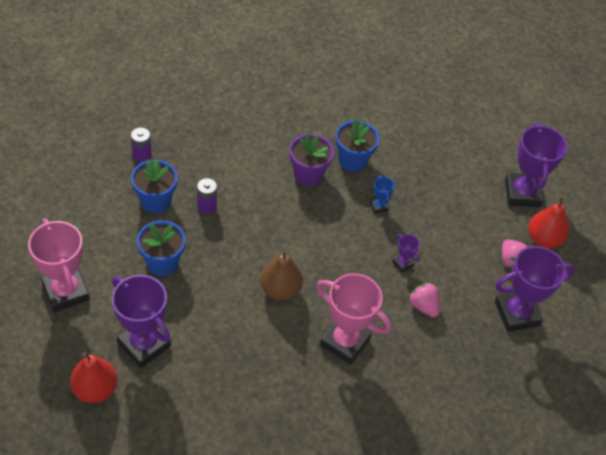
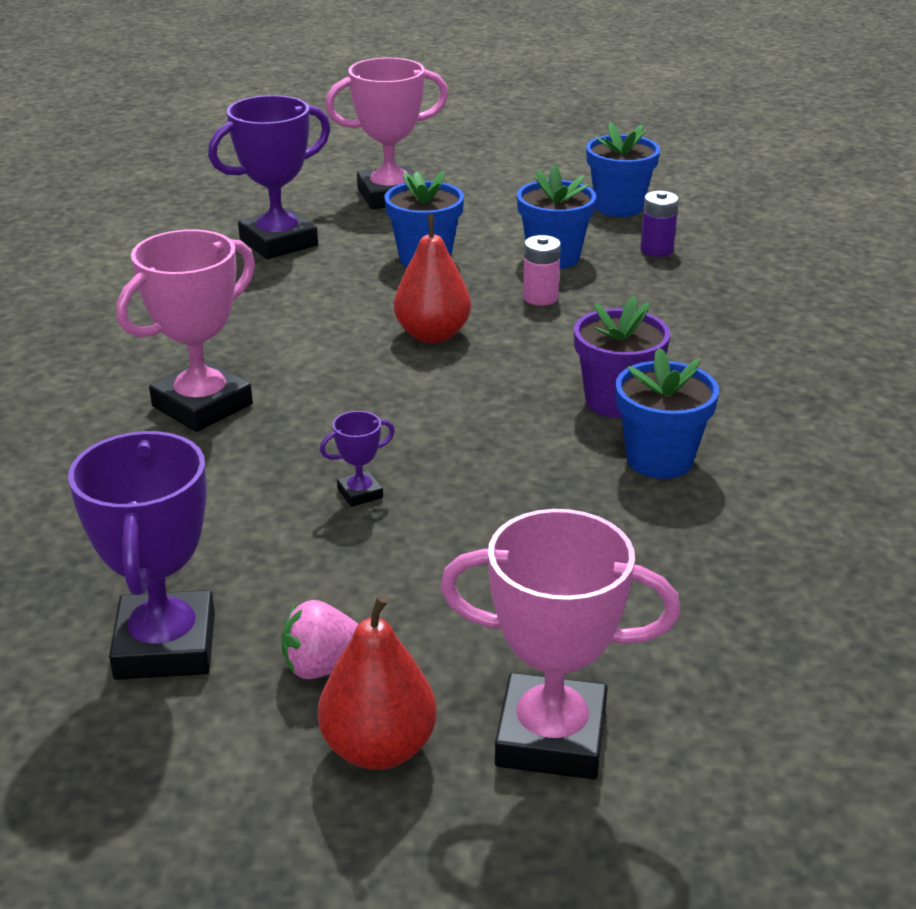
camera: 105 degrees right, 20 degrees down
(81, 171) = (618, 207): none -> blue flower pot
(95, 389) = (222, 211): red pear -> red pear (432, 335)
(207, 206) = (540, 297): purple battery -> pink battery
(280, 290) = (339, 352): brown pear -> none
(379, 206) = (524, 480): blue trophy -> none
(423, 306) = (243, 506): pink strawberry -> none
(522, 193) = (551, 737): purple trophy -> pink trophy

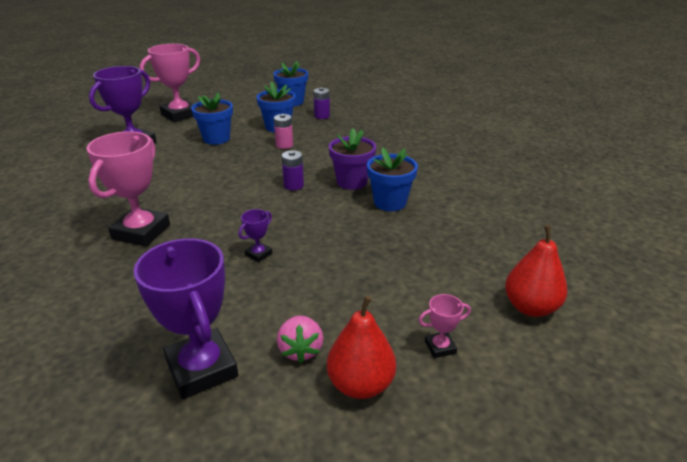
camera: 25 degrees left, 0 degrees up
(324, 667) = (300, 350): pink strawberry -> pink strawberry turned 60 degrees counterclockwise
(432, 335) = (244, 171): red pear -> red pear (530, 307)
(503, 382) = (293, 185): none -> purple battery
(551, 737) = (440, 347): pink trophy -> pink trophy, size x0.44

